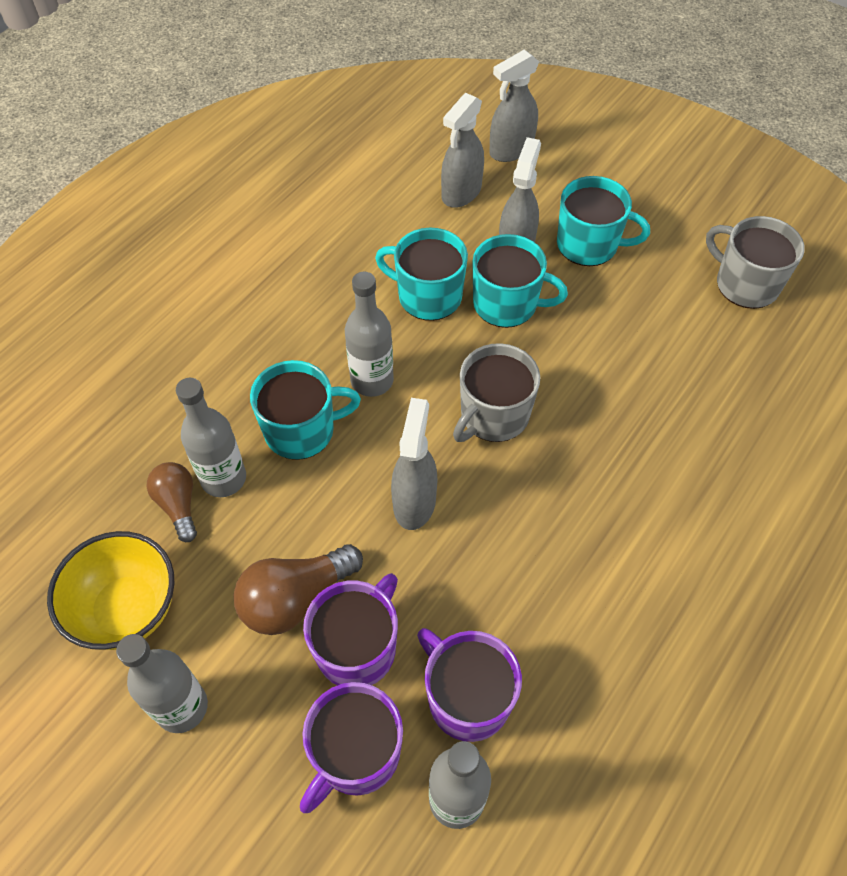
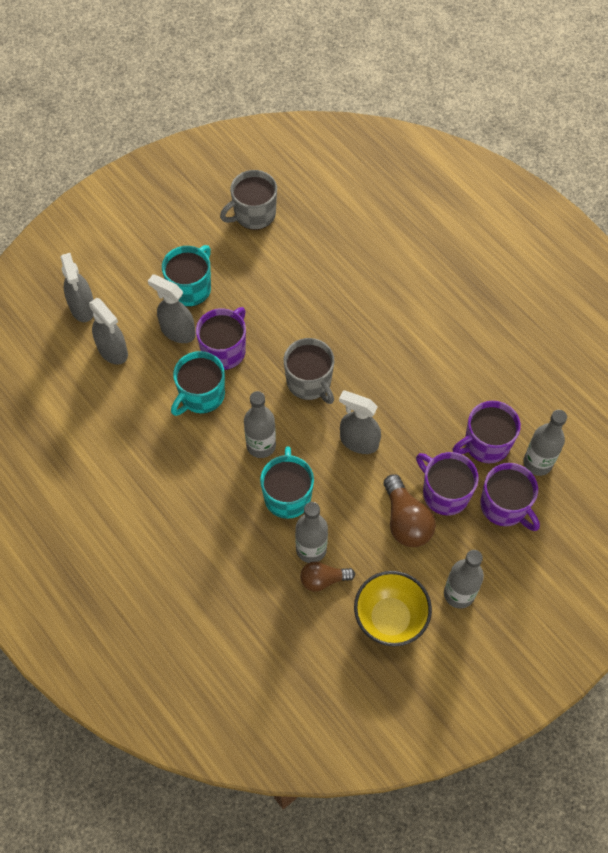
camera: 75 degrees left, 5 degrees up
(507, 304) = (224, 350): turquoise mug -> purple mug

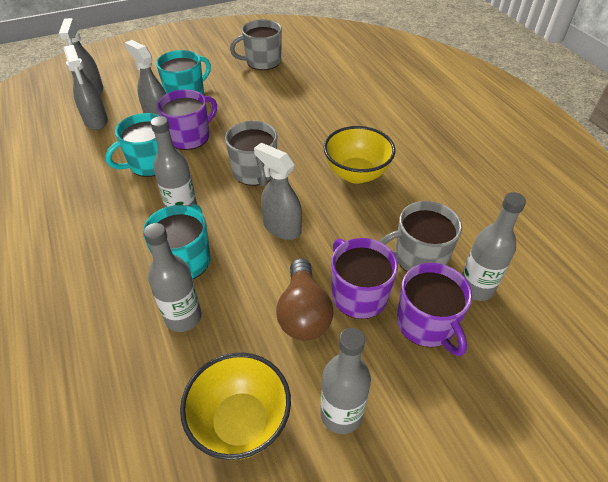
camera: 15 degrees right, 15 degrees down
(323, 580) = (180, 354): brown light bulb -> none
(407, 362) = (356, 174): none -> yellow bowl
(485, 444) = (419, 257): purple mug -> grey mug

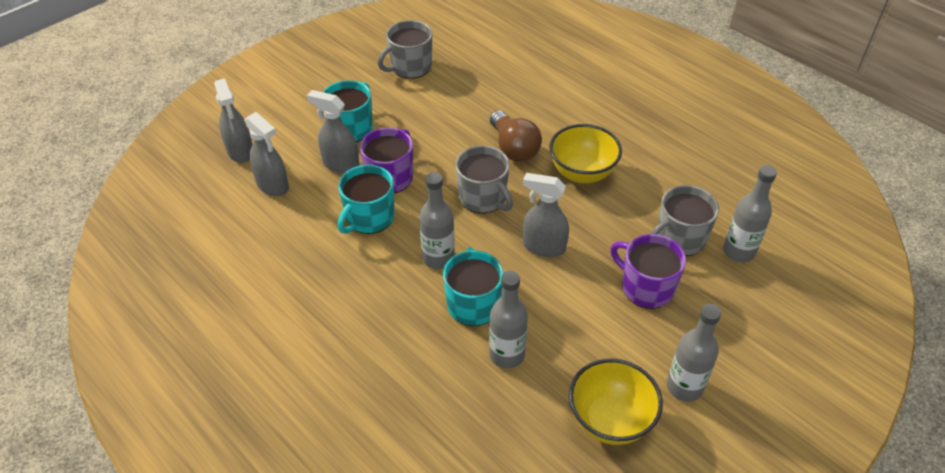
camera: 20 degrees left, 0 degrees up
(303, 313) = (609, 318): brown light bulb -> brown light bulb (514, 148)
(426, 324) = (714, 295): purple mug -> none

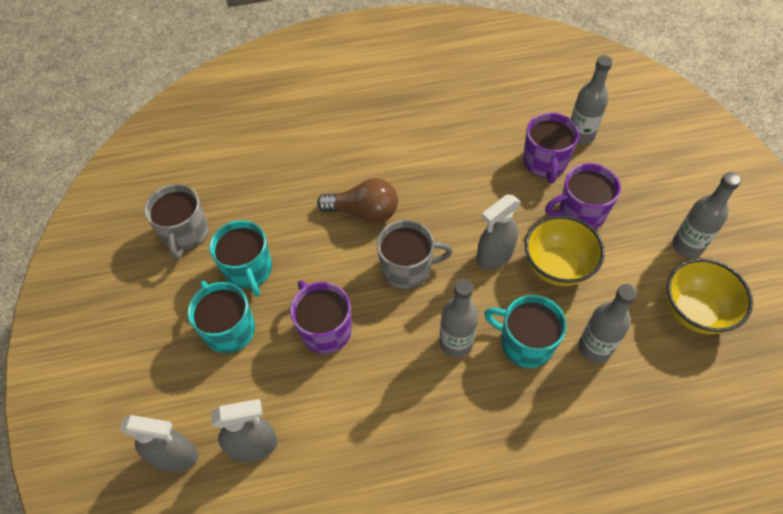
camera: 55 degrees left, 10 degrees up
(340, 164) = (273, 365): grey spray bottle -> none
(369, 218) = (365, 375): turquoise mug -> turquoise mug (249, 270)
(582, 173) = (431, 182): yellow bowl -> yellow bowl (557, 267)
(679, 239) = (545, 162): grey mug -> purple mug

